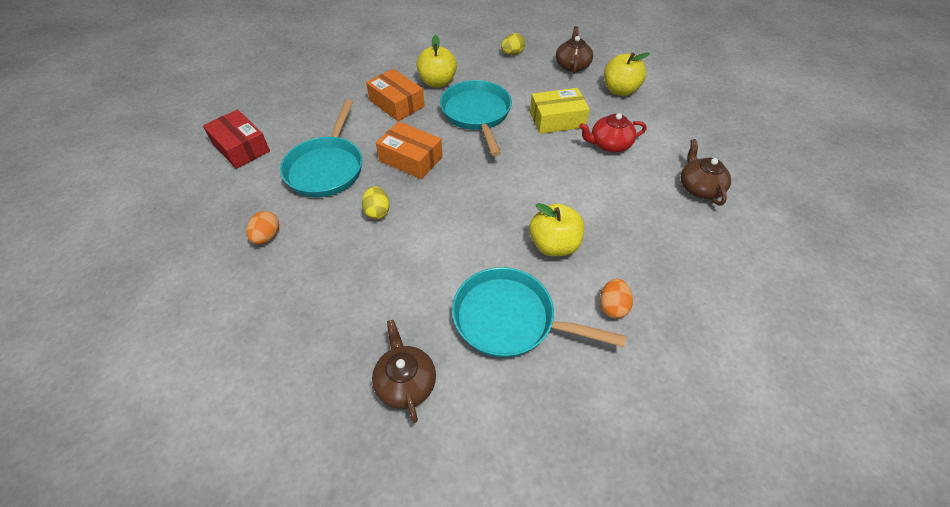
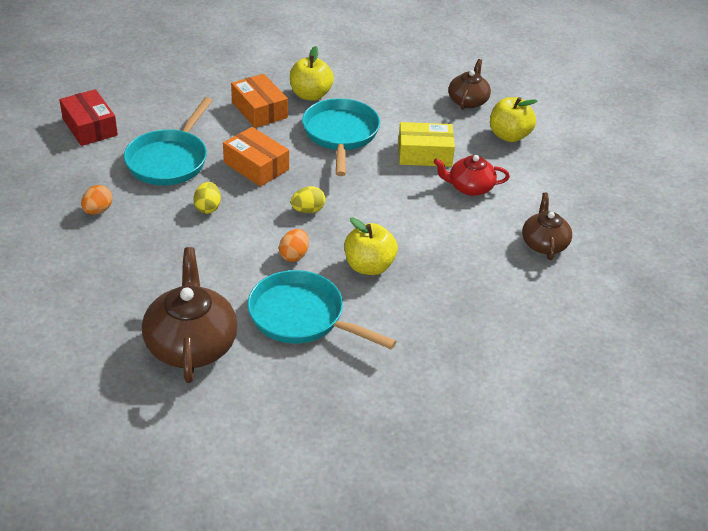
camera: 10 degrees right, 10 degrees down
(406, 382) = (191, 344): brown teapot -> brown teapot, size x1.67
(512, 54) = (405, 77): yellow egg -> yellow egg (308, 210)
(612, 306) = (402, 325): orange egg -> orange egg (294, 255)

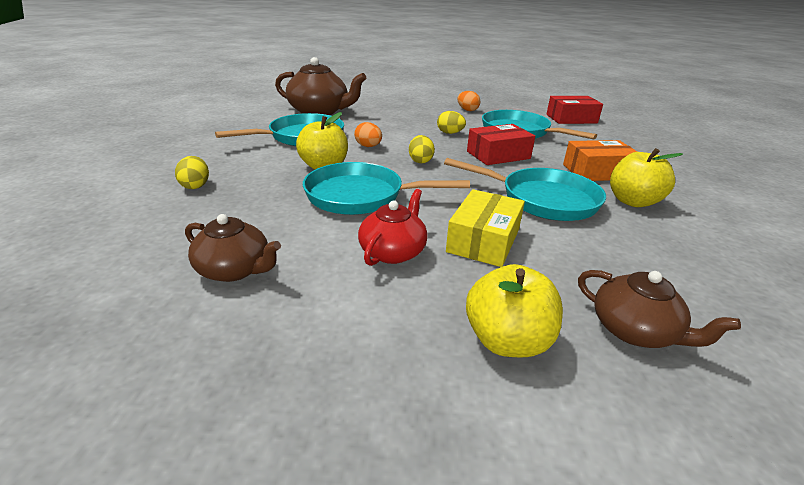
camera: 115 degrees right, 10 degrees down
(256, 166) = (498, 155): orange box -> red box
(408, 224) = (361, 196): none -> turquoise pan
(470, 329) = (195, 186): none -> yellow egg

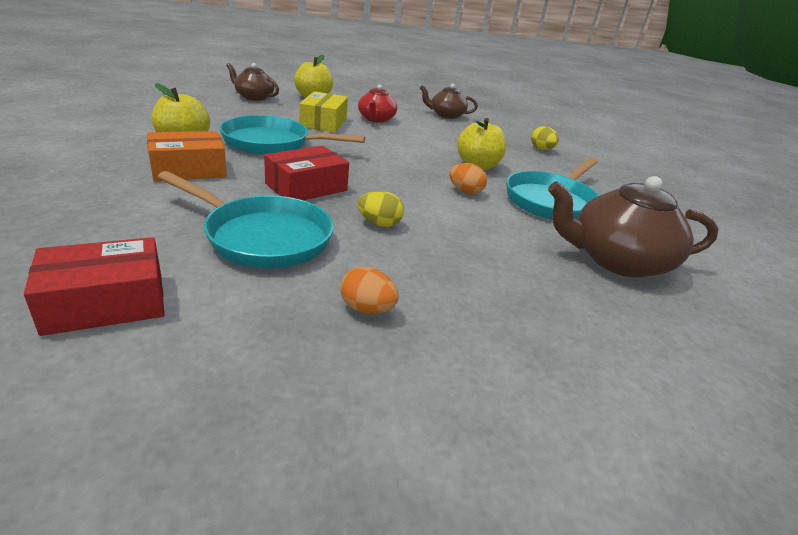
camera: 160 degrees right, 0 degrees up
(361, 196) = (421, 144): turquoise pan -> none
(420, 161) = (395, 175): yellow egg -> none

